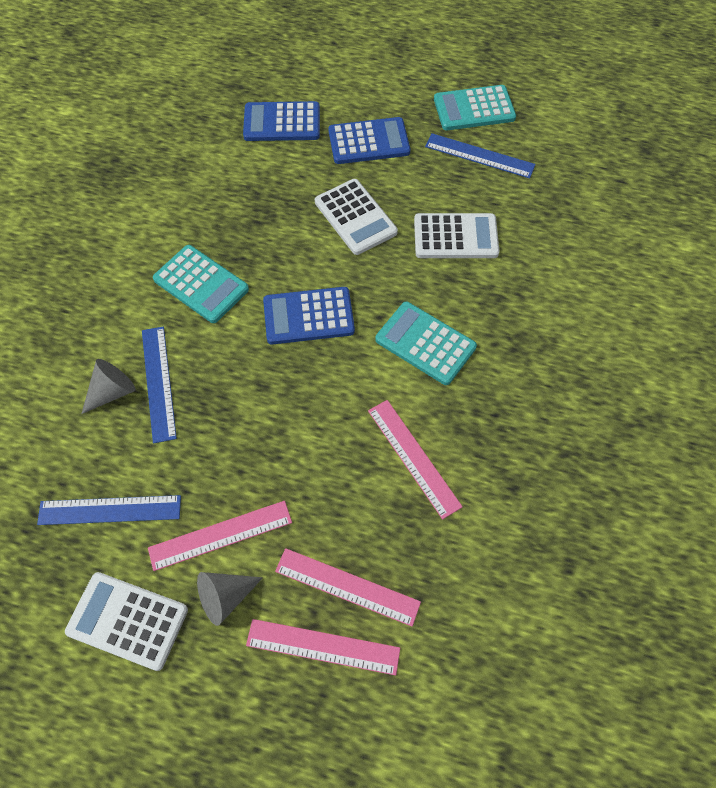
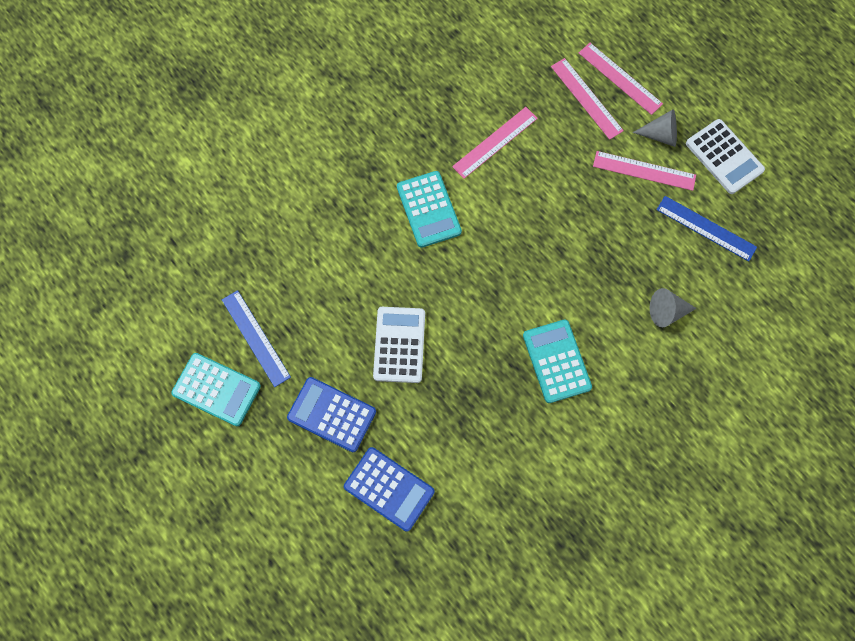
camera: 145 degrees left, 10 degrees up
(159, 383) = (631, 298): blue ruler -> none
(308, 316) = (494, 282): blue calculator -> none
(413, 457) = (495, 142): pink ruler -> pink ruler turned 45 degrees clockwise
(455, 237) = (338, 277): white calculator -> none

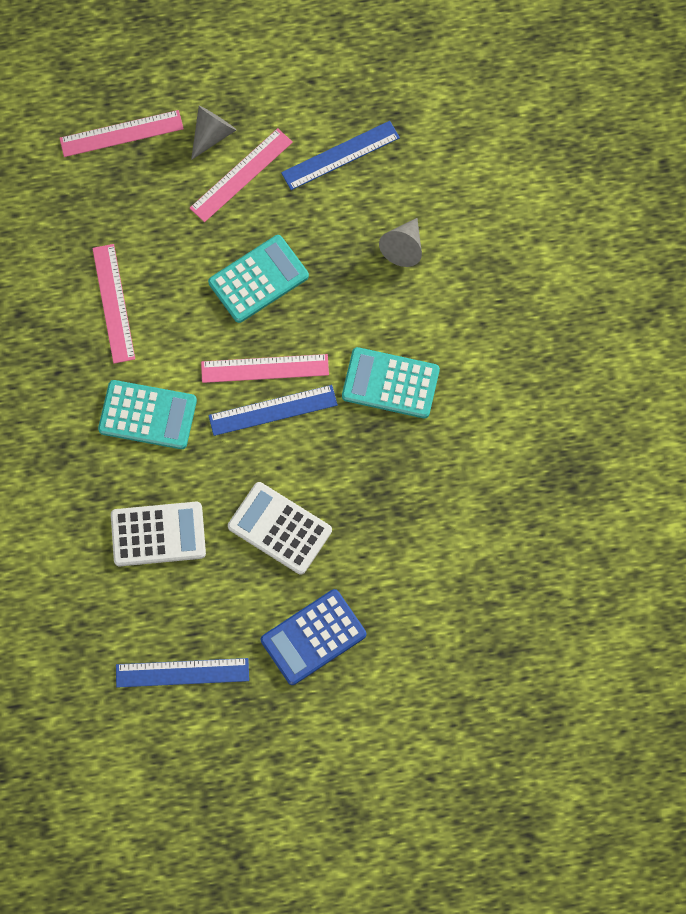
camera: 60 degrees left, 0 degrees up
(216, 389) = (215, 743): turquoise calculator -> turquoise calculator (258, 279)
(389, 489) = (424, 621): blue calculator -> none
(484, 290) = (273, 410): none -> blue ruler
(586, 98) = (122, 181): pink ruler -> pink ruler (265, 368)
(724, 157) = (275, 89): white calculator -> white calculator (158, 534)

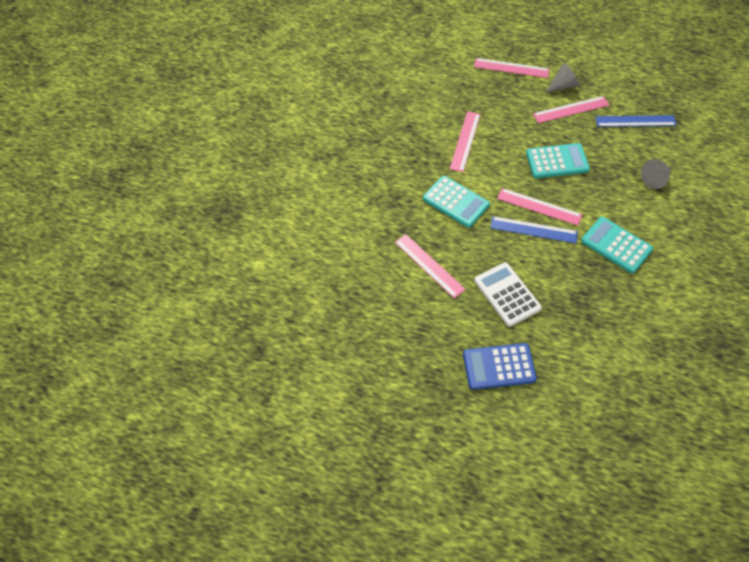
camera: 30 degrees right, 15 degrees down
(158, 534) = (429, 265): white calculator -> pink ruler
(182, 672) = (403, 348): blue ruler -> none

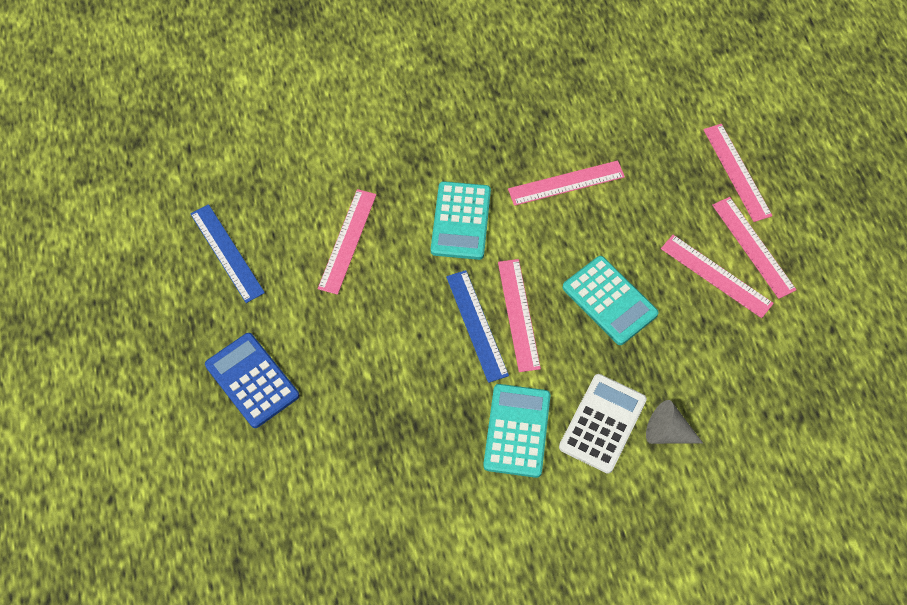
camera: 55 degrees right, 5 degrees up
(507, 294) = (358, 341): white calculator -> white calculator (602, 423)
(563, 86) = (753, 247): grey cone -> pink ruler
(635, 121) = (757, 364): blue ruler -> blue ruler (226, 253)

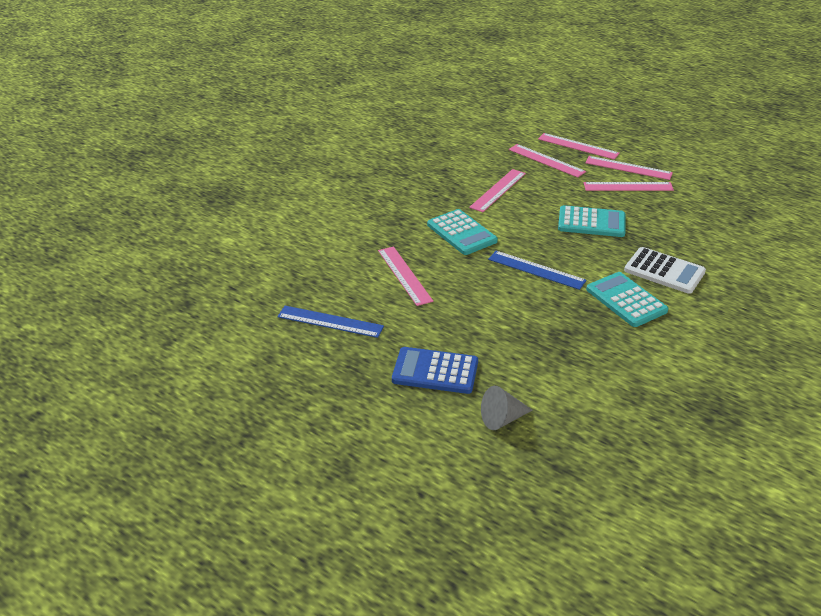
camera: 40 degrees left, 25 degrees down
(518, 314) = (552, 253): pink ruler -> pink ruler (546, 160)
(602, 423) = (664, 271): white calculator -> white calculator turned 135 degrees clockwise
(667, 432) = (700, 256): grey cone -> grey cone (502, 419)

